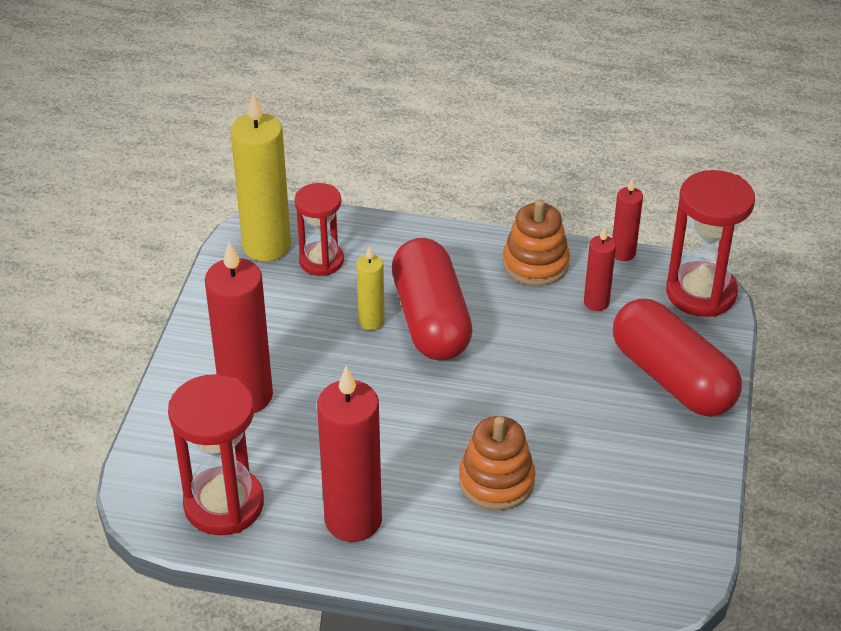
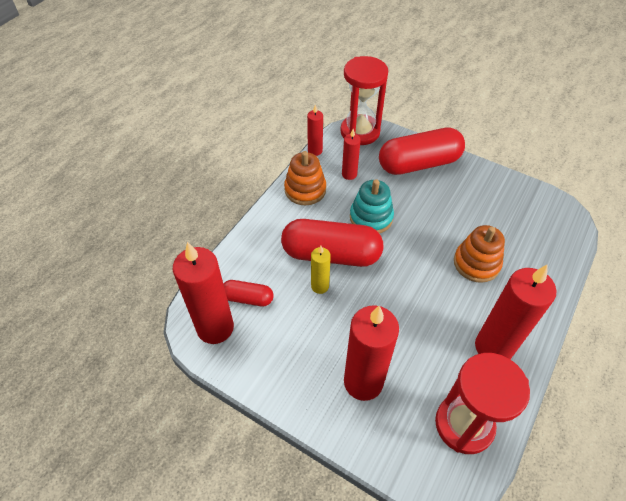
camera: 70 degrees left, 10 degrees up
(266, 246) = (215, 328): yellow candle -> red candle
(321, 261) = (248, 298): red hourglass -> red capsule
(521, 345) = (371, 217): none -> turquoise stacking toy

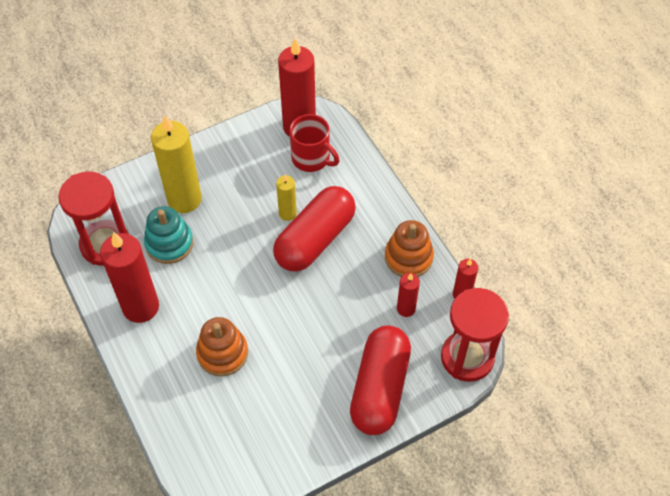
camera: 120 degrees right, 5 degrees up
(248, 298) = (312, 158): red capsule -> red mug
(363, 382) = (184, 199): red candle -> yellow candle
(371, 217) = (335, 295): turquoise stacking toy -> turquoise stacking toy (169, 243)

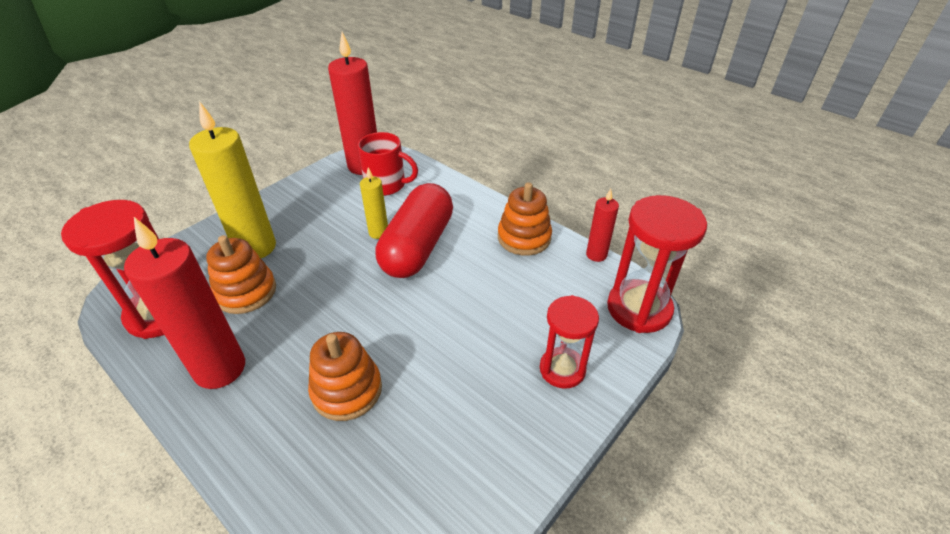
camera: 20 degrees left, 15 degrees down
(169, 243) = (246, 292): turquoise stacking toy -> orange stacking toy
(380, 388) = (562, 369): red capsule -> red hourglass
(406, 309) = (546, 282): red candle -> none

